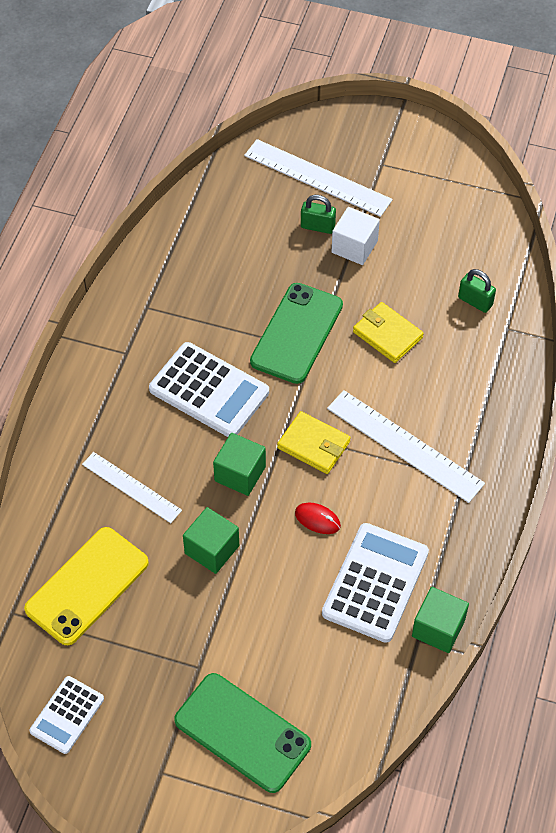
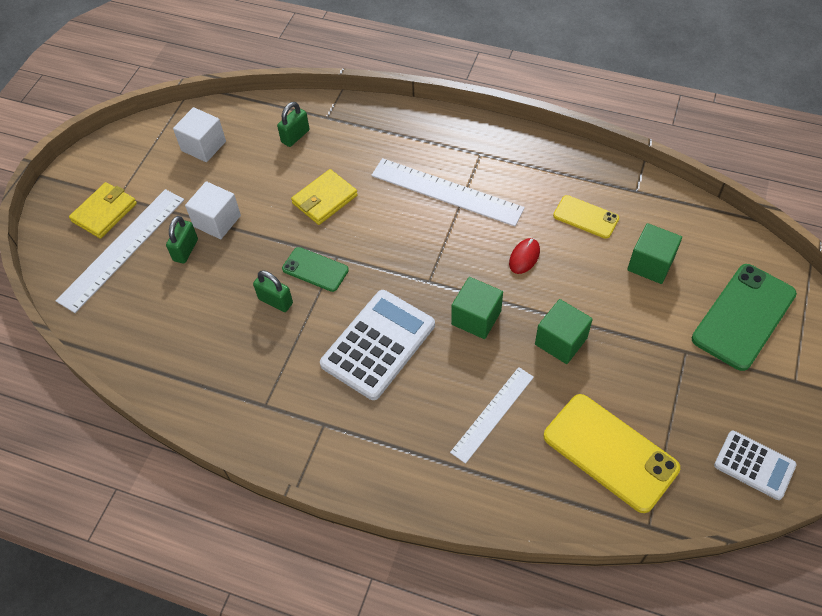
camera: 85 degrees left, 0 degrees up
(258, 304) = (275, 301): none -> green padlock
(297, 333) = (315, 269): green phone -> green phone, size x0.56
(314, 445) = (444, 258): yellow wallet -> yellow wallet (104, 212)
(375, 583) = (585, 217): white calculator -> yellow phone
(404, 446) = (446, 192): white ruler -> white ruler turned 75 degrees clockwise
(438, 628) = (624, 177): green cube -> green cube (650, 264)
(454, 223) = (203, 146): none -> white cube

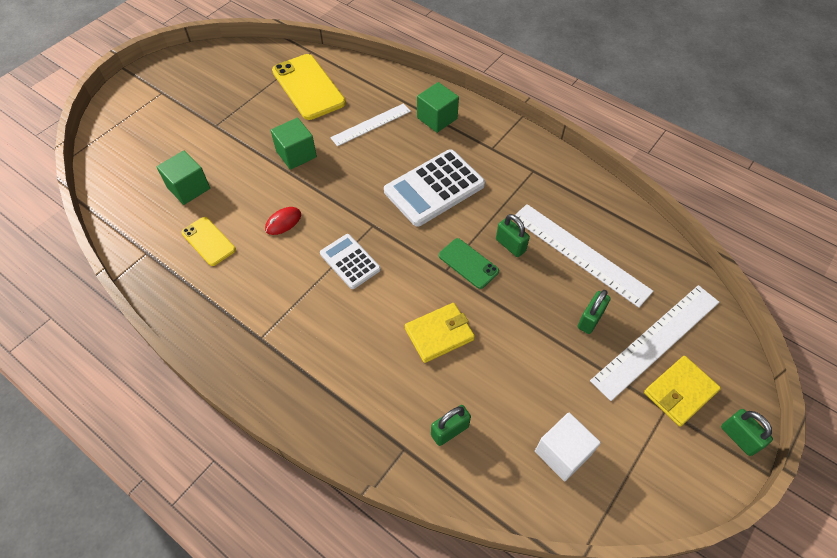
camera: 165 degrees left, 0 degrees up
(59, 193) = (739, 437): none -> green padlock
(217, 221) = (555, 343): white cube -> none
(446, 192) = (316, 305): white ruler -> white ruler (580, 253)
(476, 318) = (349, 186): green cube -> green cube (437, 118)
(743, 316) = (156, 135): green phone -> none
(754, 465) = (228, 61): white calculator -> white calculator (350, 261)

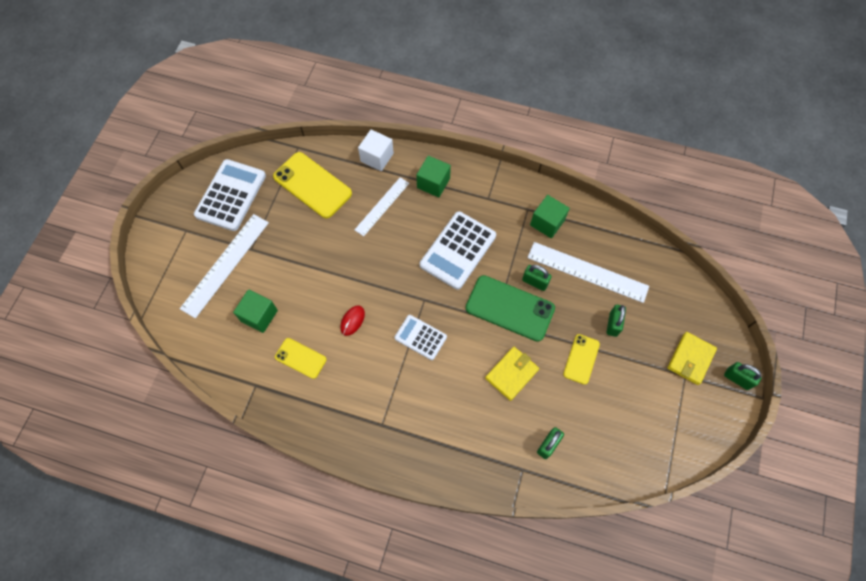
camera: 20 degrees left, 10 degrees up
(222, 75) = (231, 195): none -> white calculator
(296, 154) = (333, 255): green cube -> green cube (547, 223)
(468, 263) = (510, 308): green phone -> green phone, size x1.78
(533, 345) = (581, 359): none -> yellow phone
(562, 453) = (629, 432): white cube -> white cube (377, 157)
(656, 340) = (663, 325): white ruler -> white ruler (225, 264)

